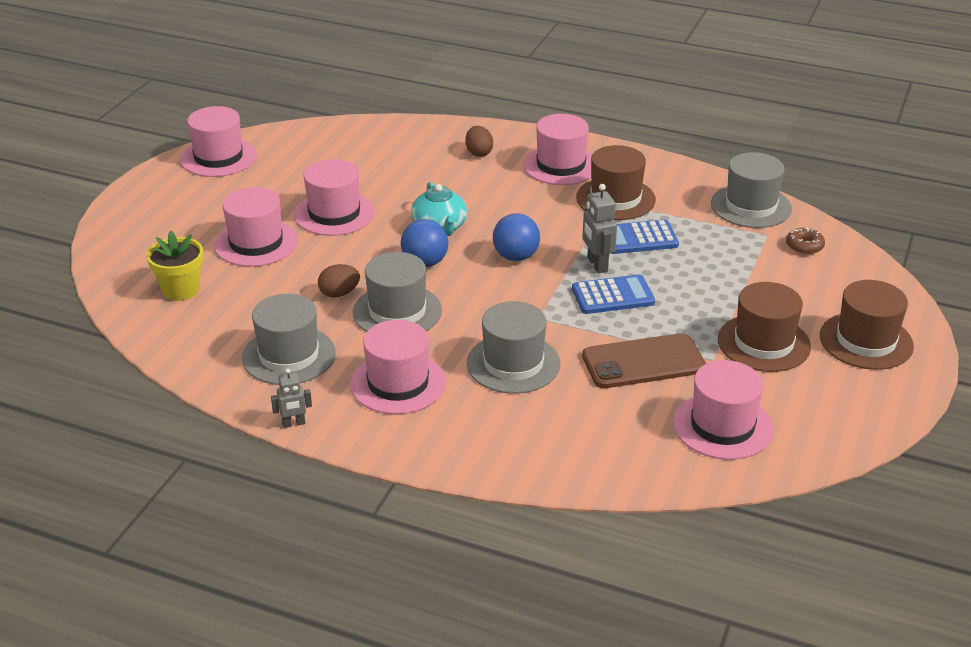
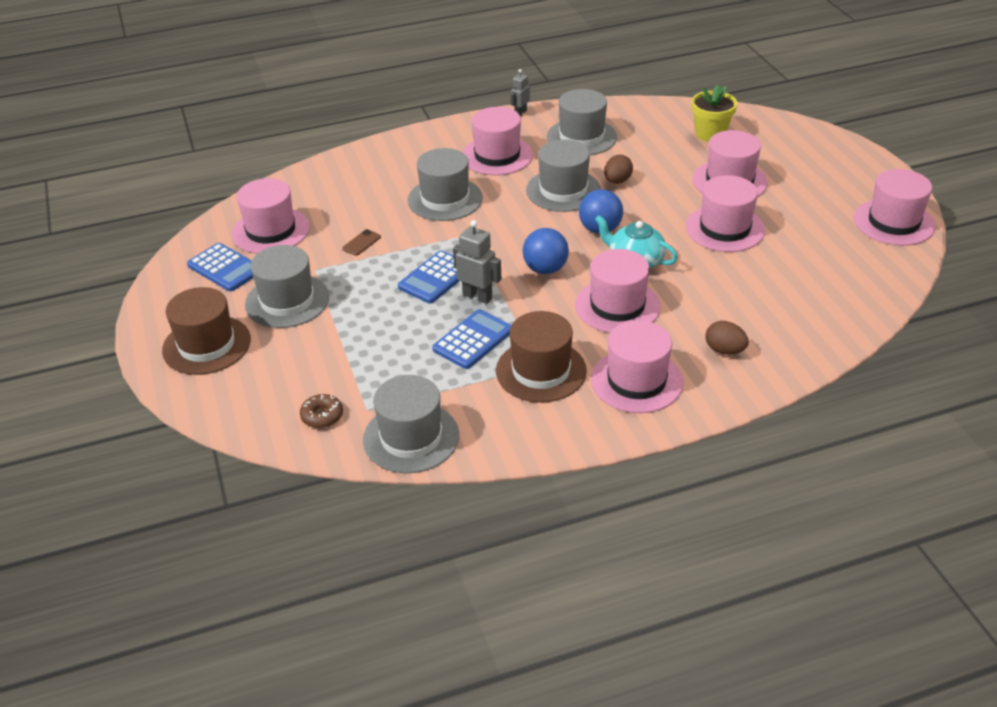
camera: 140 degrees right, 5 degrees up
(503, 207) = (617, 306): none -> pink hat
(643, 362) = (361, 243): brown phone -> brown phone, size x0.40
(763, 343) = (287, 301): brown hat -> grey hat
(801, 407) = (225, 268): none -> blue calculator

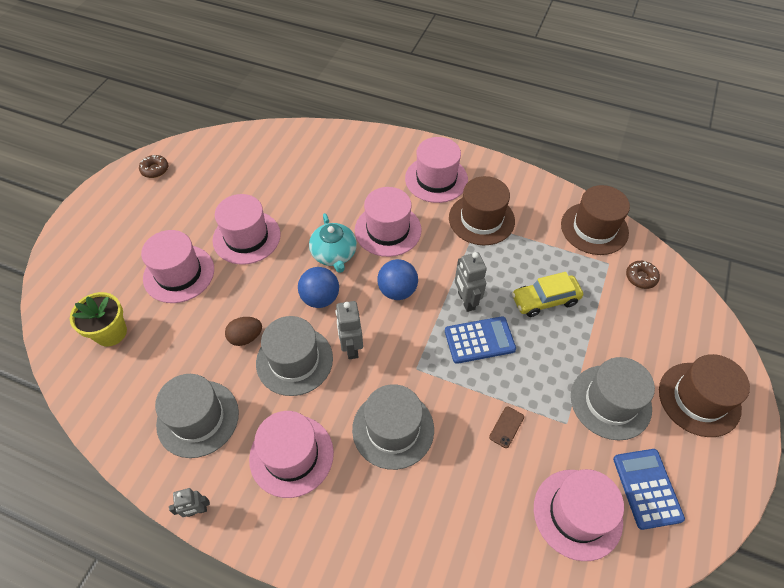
camera: 140 degrees left, 15 degrees up
(361, 243) = (506, 427): brown phone -> brown phone turned 45 degrees counterclockwise
(405, 338) = (545, 300): none -> yellow car
(411, 437) = (594, 228): grey hat -> brown hat
(473, 340) = (501, 268): blue calculator -> none
(533, 218) = (351, 347): none -> grey robot
(724, 350) = (369, 164): brown egg -> none
(893, 222) = (155, 169): pink hat -> brown donut

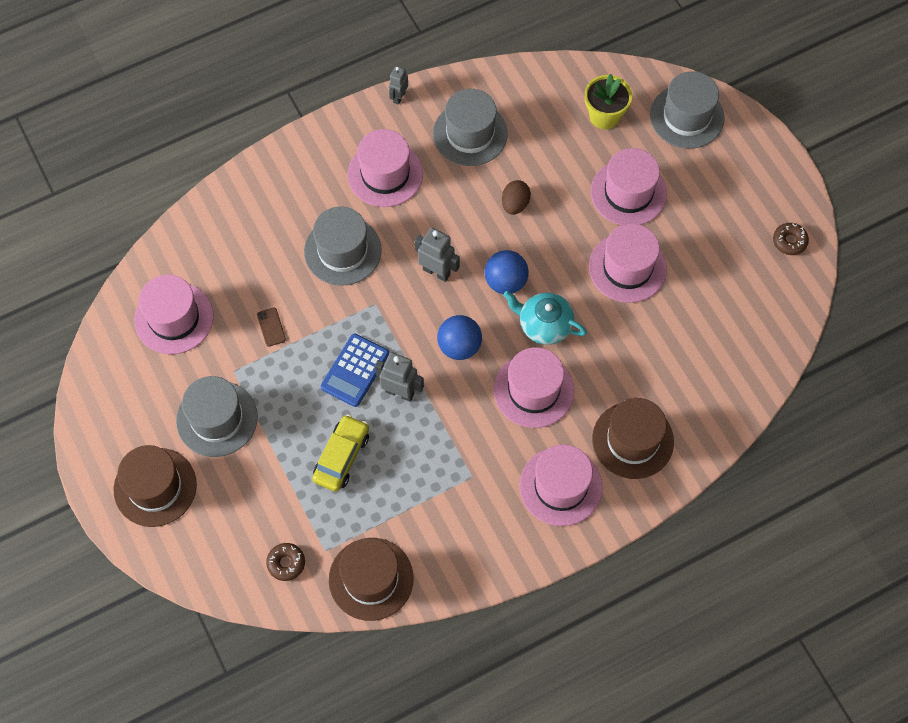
camera: 130 degrees right, 10 degrees up
(294, 360) = (461, 224): grey hat -> grey hat (687, 116)
(481, 219) = (473, 484): brown hat -> brown hat (632, 440)
(647, 488) = (142, 379): blue calculator -> none

